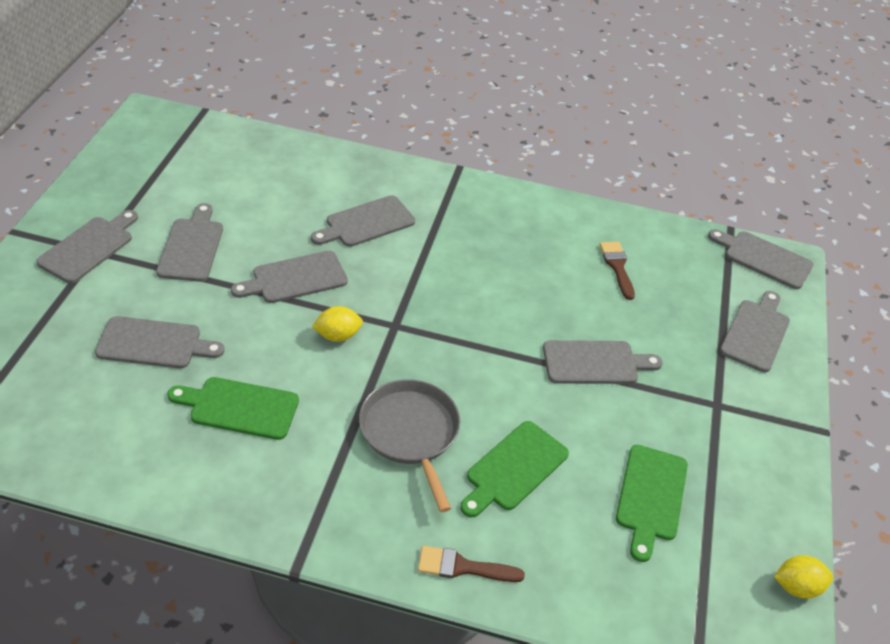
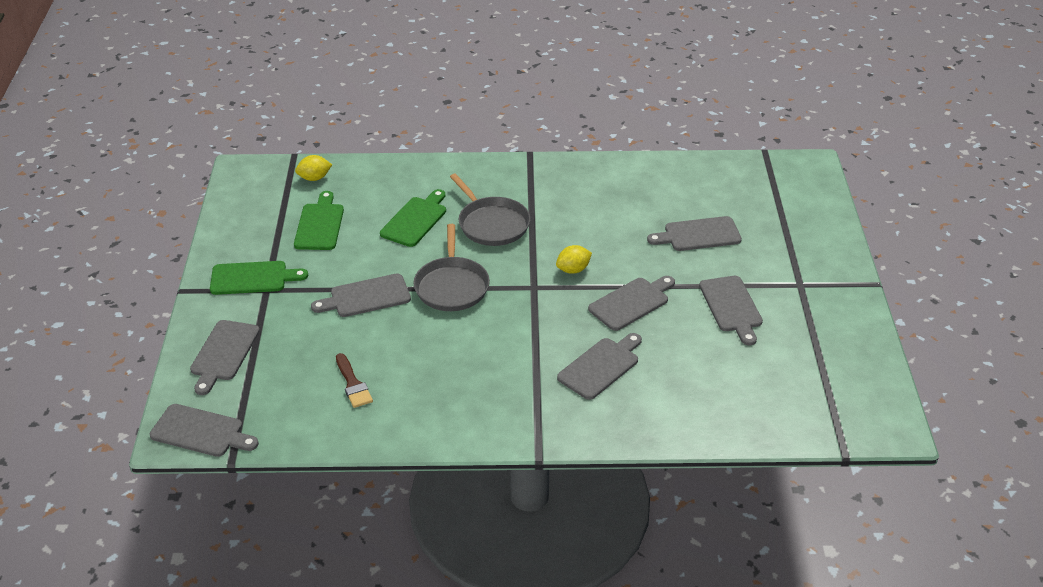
camera: 170 degrees right, 5 degrees down
(89, 247) = (808, 286): grey cutting board -> none
(239, 408) = (612, 213): green cutting board -> green cutting board (253, 278)
(462, 567) = (435, 170): brown brush -> none
(490, 351) = (452, 286): none -> grey pan
(797, 586) = (226, 201): yellow lemon -> yellow lemon (314, 178)

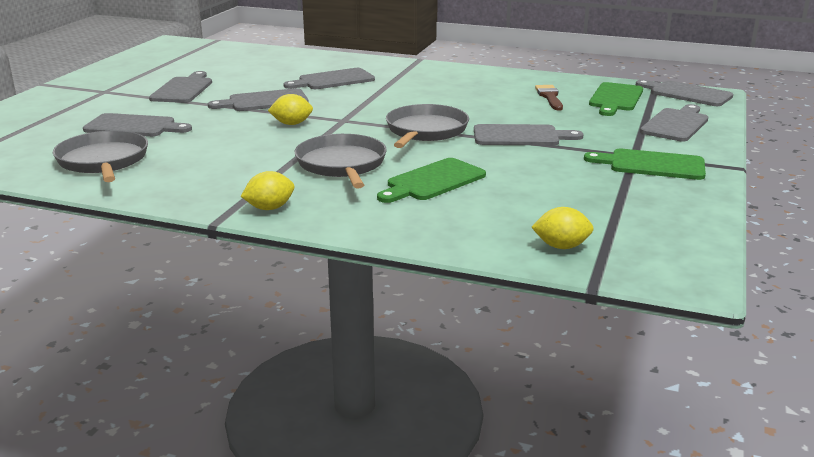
camera: 160 degrees left, 15 degrees down
(319, 224) = (562, 196): green cutting board -> green cutting board (615, 98)
(507, 171) = (269, 208): none -> yellow lemon
(666, 189) = (103, 161): none -> grey pan

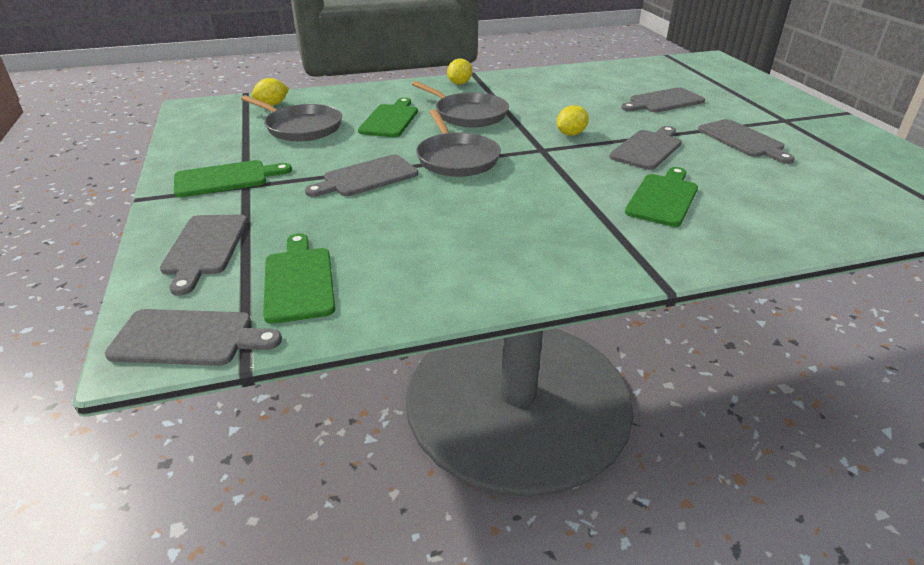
camera: 145 degrees right, 10 degrees up
(103, 161) = (608, 80): grey pan -> grey pan (301, 127)
(333, 80) = (663, 198): grey cutting board -> green cutting board
(549, 97) = (388, 253): brown brush -> none

